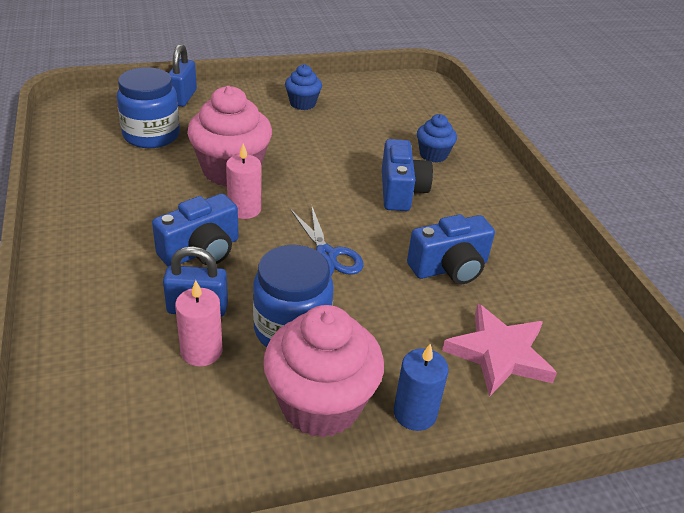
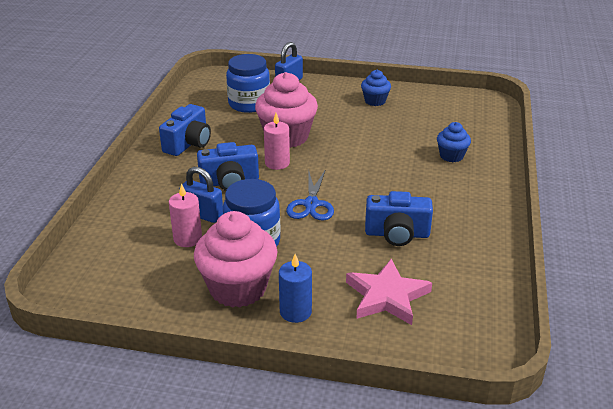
camera: 30 degrees right, 5 degrees down
(401, 191) = (402, 176): blue camera -> blue camera (188, 144)

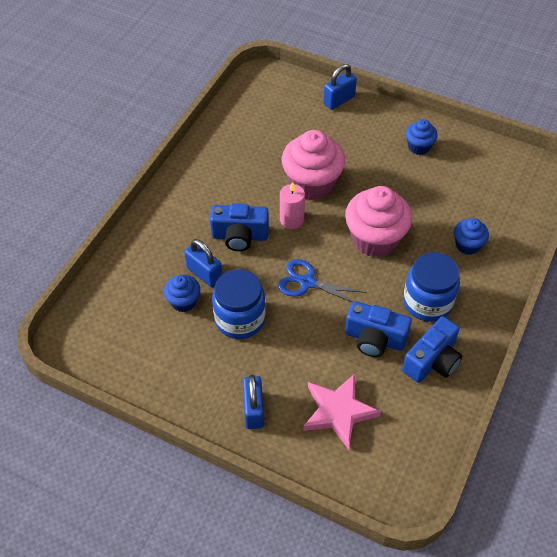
camera: 15 degrees right, 20 degrees up
(187, 239) = (184, 301): pink candle -> blue cupcake
(188, 144) = (215, 174): blue camera -> blue camera (432, 361)
(238, 288) = (212, 371): pink cupcake -> pink cupcake (375, 239)
(249, 104) = (289, 126): blue jar -> blue jar (427, 302)
(295, 312) = (253, 410): blue candle -> blue padlock
(311, 204) = (307, 282): blue scissors -> blue scissors turned 90 degrees clockwise

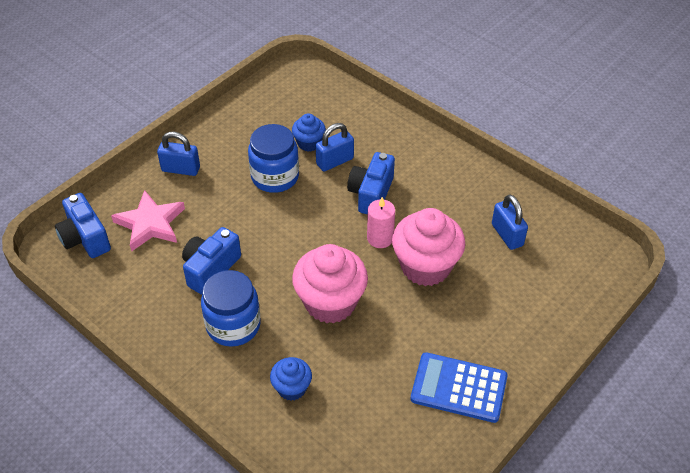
camera: 105 degrees right, 5 degrees down
(307, 282) = (296, 233): blue scissors -> none
(339, 100) = (558, 325): blue padlock -> blue padlock (507, 235)
(419, 147) = (459, 388): blue cupcake -> blue calculator
(432, 361) = (165, 308): blue camera -> blue camera (85, 238)

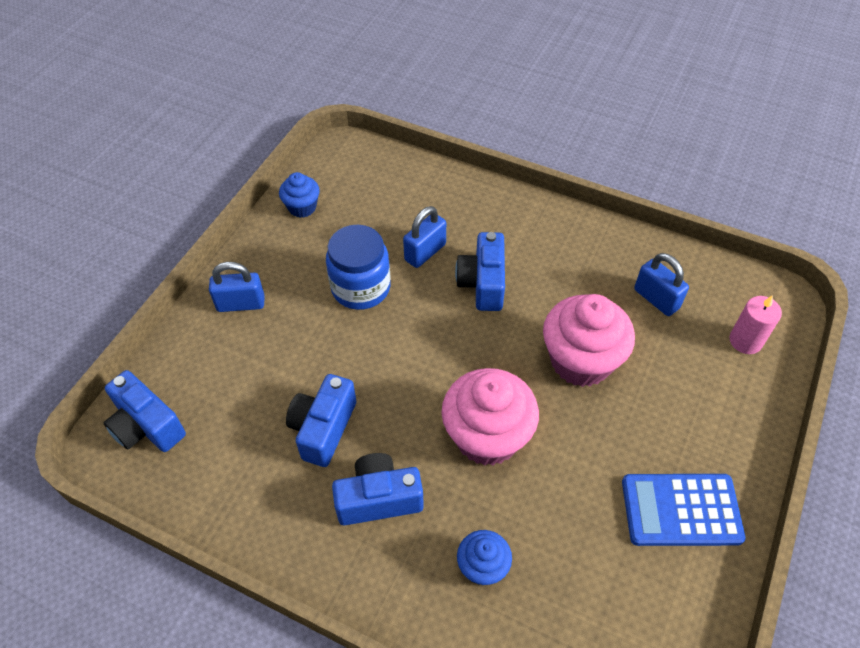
camera: 15 degrees left, 5 degrees up
(150, 224) = (226, 385): pink star -> none
(233, 325) = (379, 499): blue jar -> blue camera
(309, 143) = (386, 236): blue cupcake -> blue cupcake (302, 207)
(380, 238) = (514, 337): pink candle -> pink candle (745, 341)

